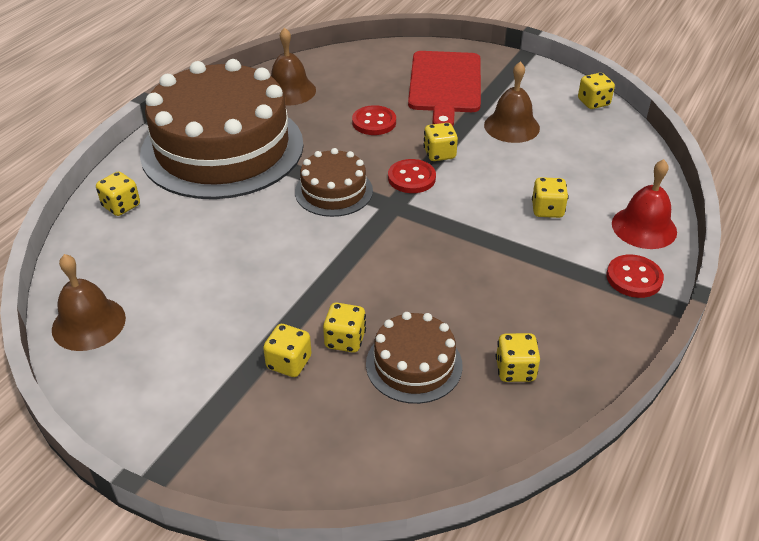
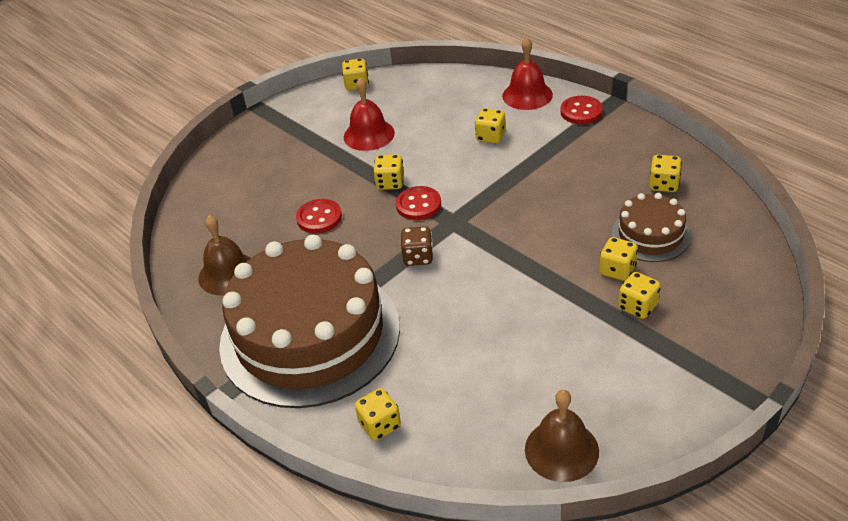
camera: 70 degrees left, 0 degrees up
(333, 191) = (418, 257): brown cake -> brown dice
(445, 85) = (281, 163): red cutting board -> none
(511, 126) = (369, 134): brown bell -> red bell

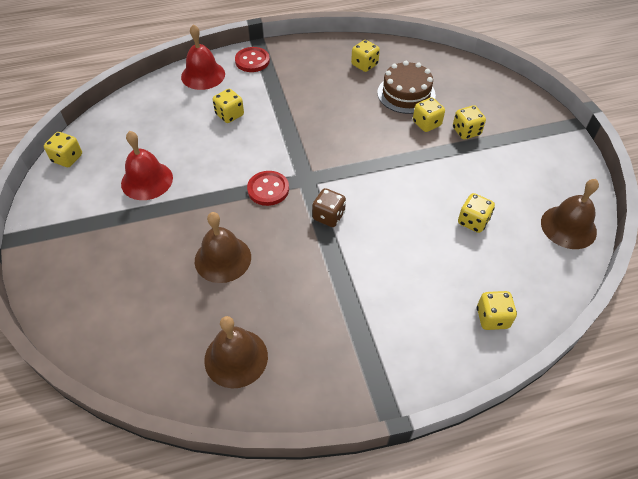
camera: 65 degrees left, 10 degrees up
(310, 335) = (364, 324): brown cake -> none
(319, 218) = (223, 259): red button -> brown bell
(390, 183) = (224, 194): yellow dice -> yellow dice (473, 221)

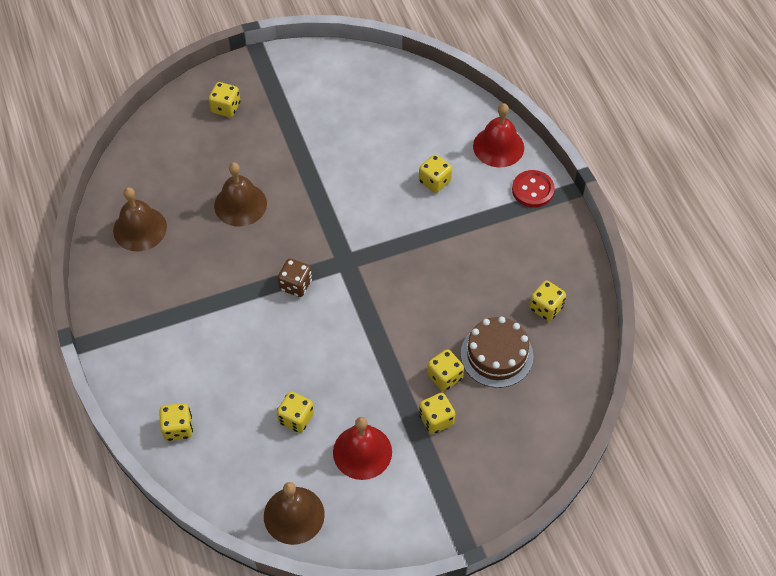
camera: 85 degrees right, 5 degrees up
(67, 158) = (355, 61): yellow dice -> yellow dice (226, 108)
(147, 180) = (332, 129): red bell -> red bell (362, 452)
(268, 189) = (328, 230): red button -> none

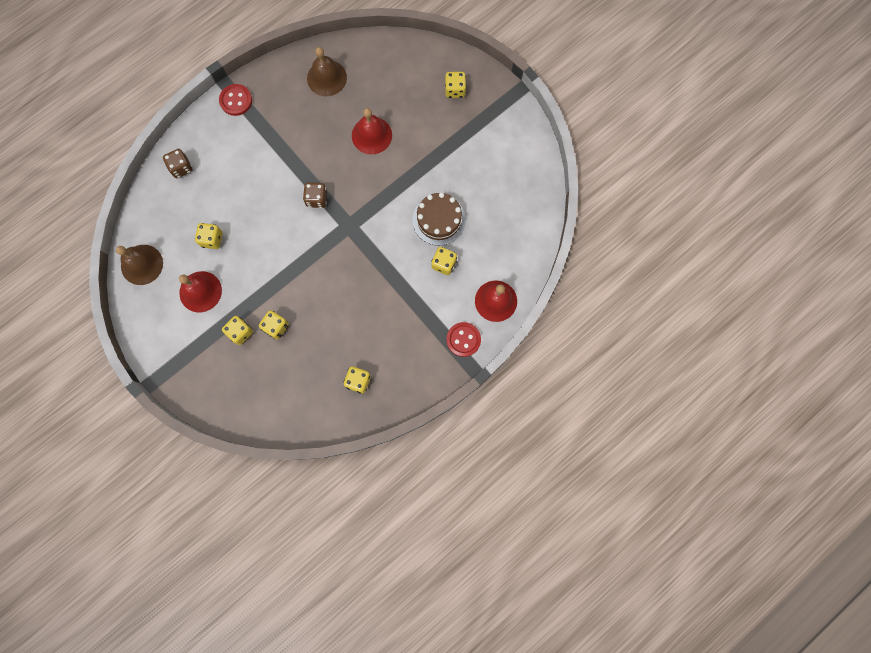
camera: 70 degrees right, 20 degrees up
(116, 337) = (236, 100): none -> red button
(178, 428) = (181, 168): yellow dice -> brown dice
(240, 204) = (371, 135): brown bell -> red bell
(496, 355) = (306, 357): brown cake -> brown cake (439, 220)

